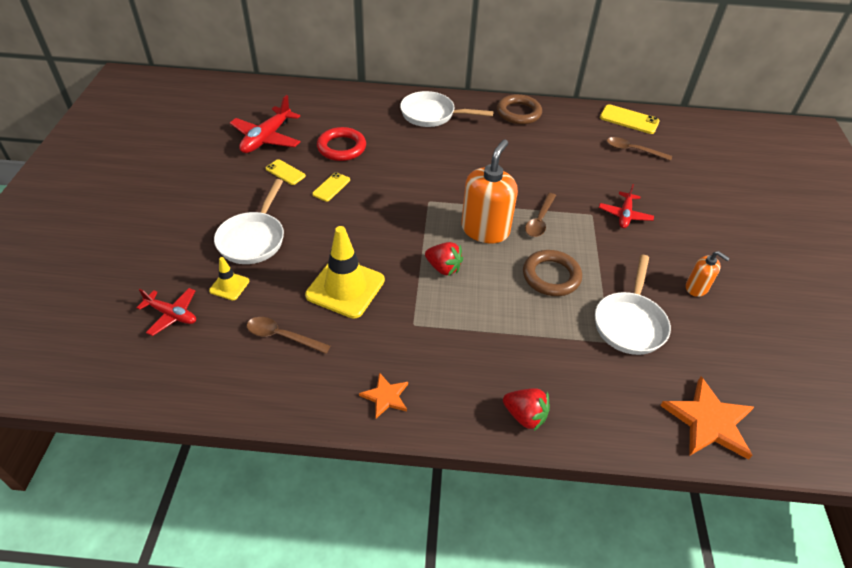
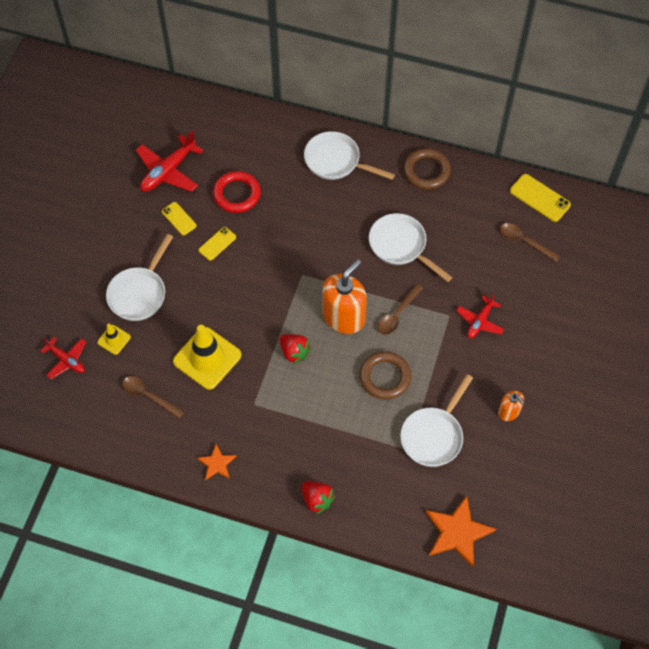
camera: 15 degrees right, 15 degrees up
(519, 167) = (401, 246): none -> white pan

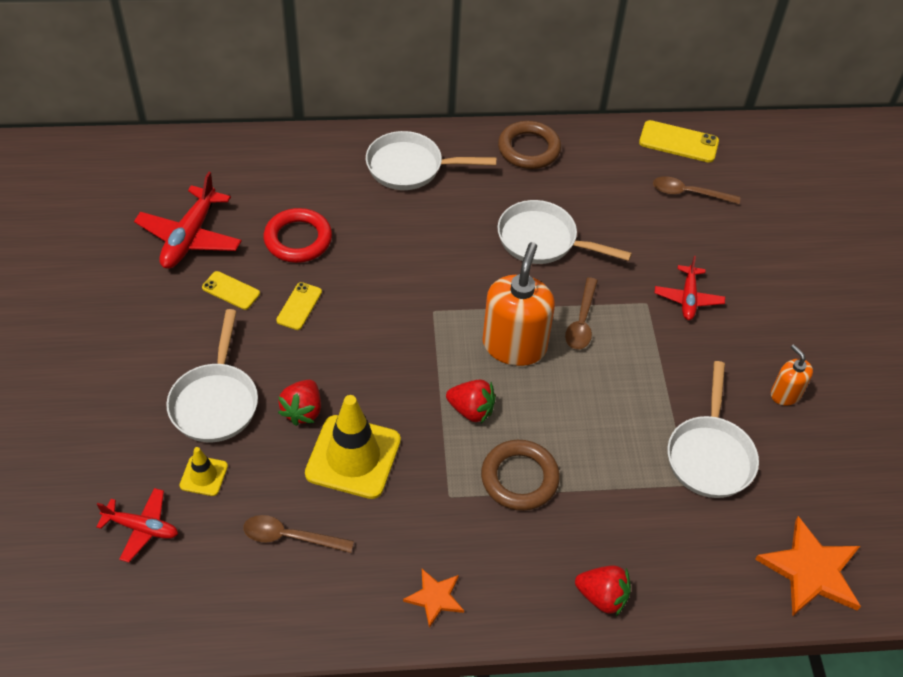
camera: 25 degrees left, 10 degrees down
(189, 317) = (303, 411): none -> red strawberry
(385, 377) = (607, 403): brown ring -> brown ring (519, 478)
(509, 412) = (785, 394): orange soap dispenser -> orange soap dispenser turned 150 degrees counterclockwise

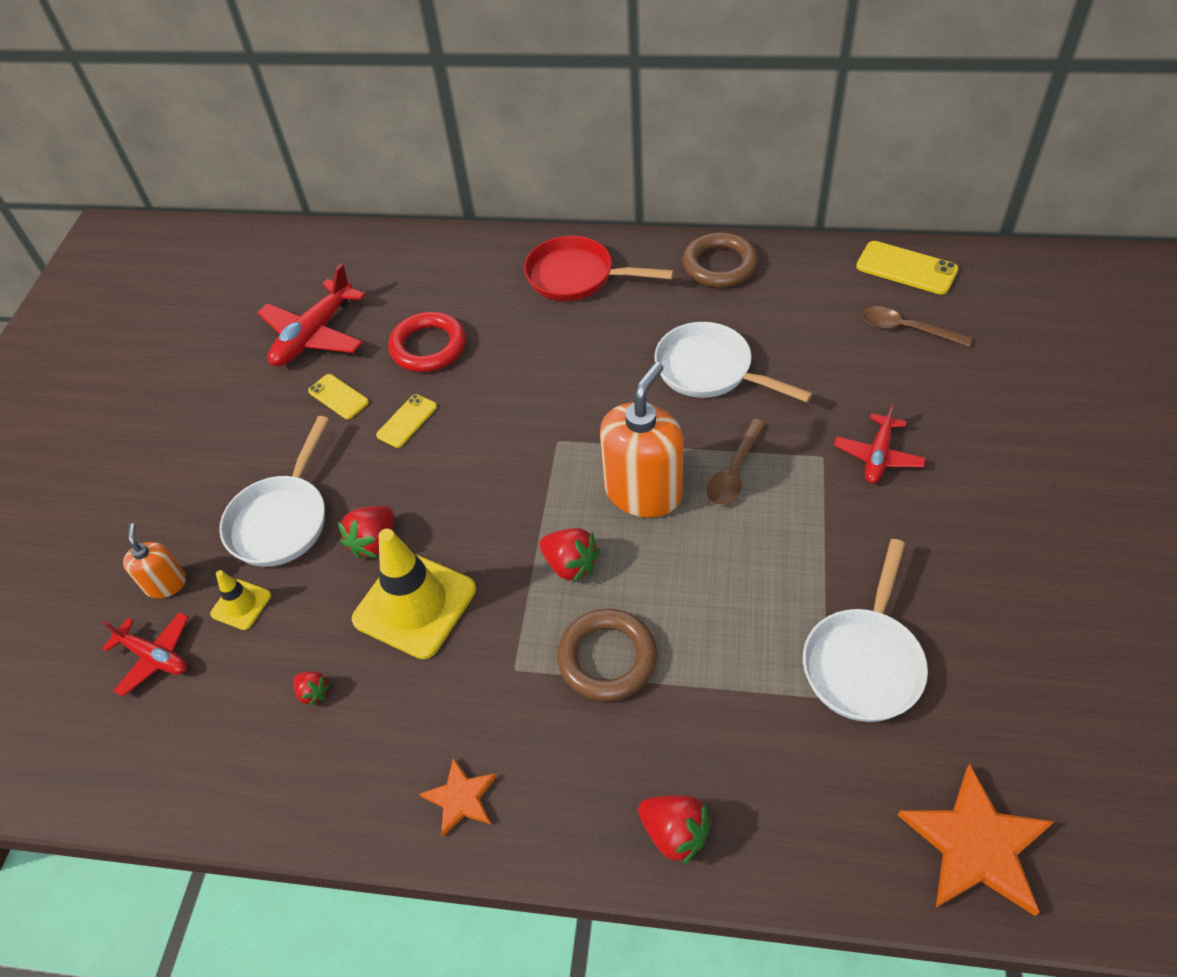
camera: 20 degrees right, 0 degrees up
(290, 537) = (313, 692): brown spoon -> red strawberry
(410, 167) = (577, 277): white pan -> red pan
(785, 394) = (985, 593): orange soap dispenser -> orange soap dispenser (166, 584)

